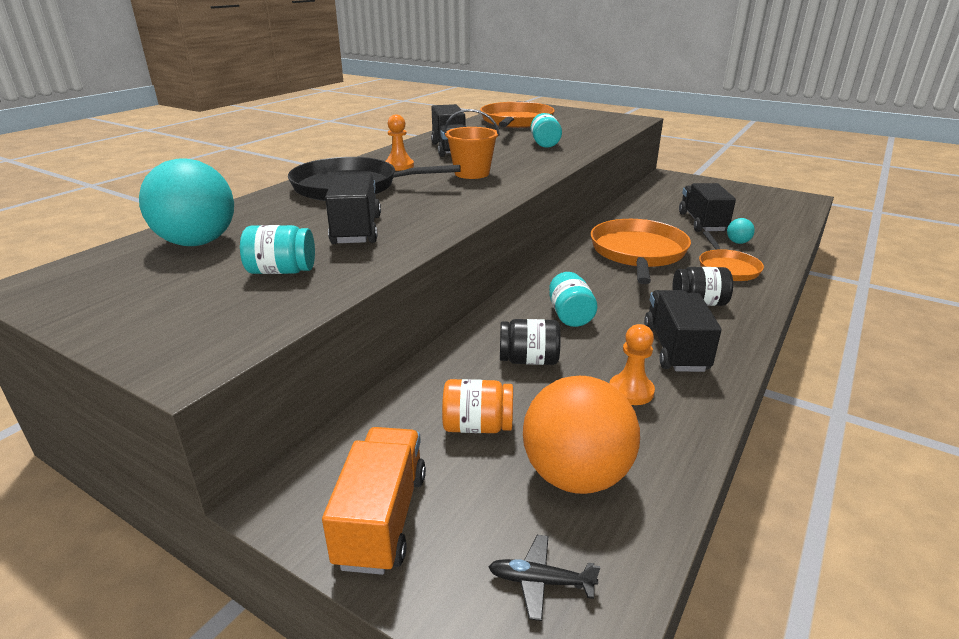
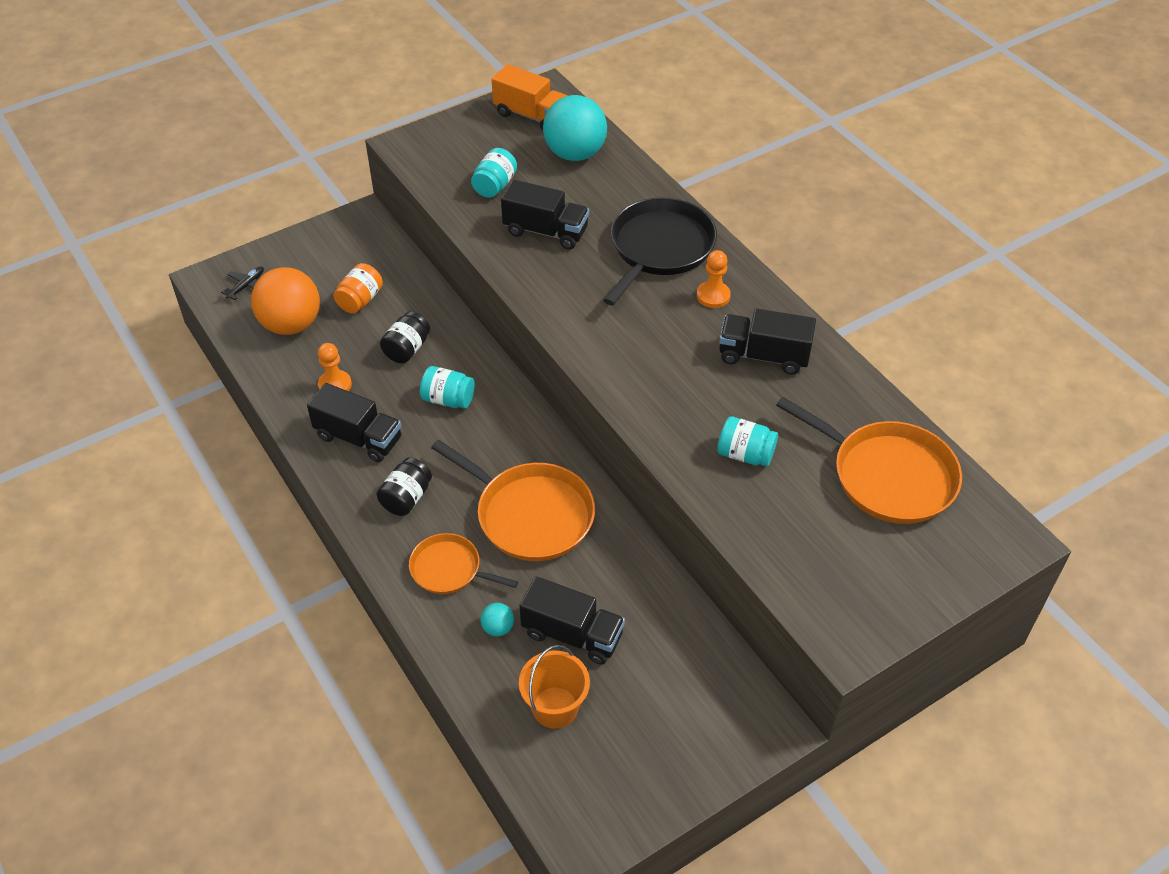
camera: 115 degrees right, 20 degrees up
(382, 519) = (323, 247): orange truck -> orange truck (531, 116)
(472, 173) = (654, 343): orange bucket -> orange bucket (555, 707)

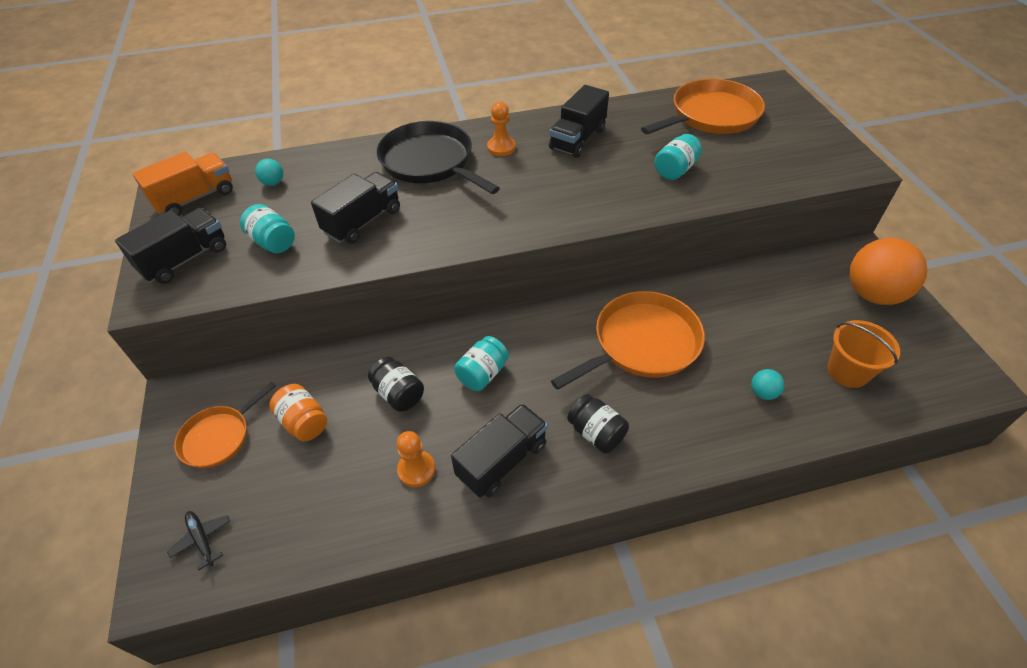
camera: 70 degrees left, 0 degrees up
(291, 324) = (299, 498): orange ball -> orange ball (873, 294)
(449, 569) = (691, 415): orange pan -> orange pan (219, 437)
(572, 634) = (774, 344): black truck -> black truck (185, 259)
(575, 154) = (273, 183): turquoise ball -> turquoise ball, size x0.42

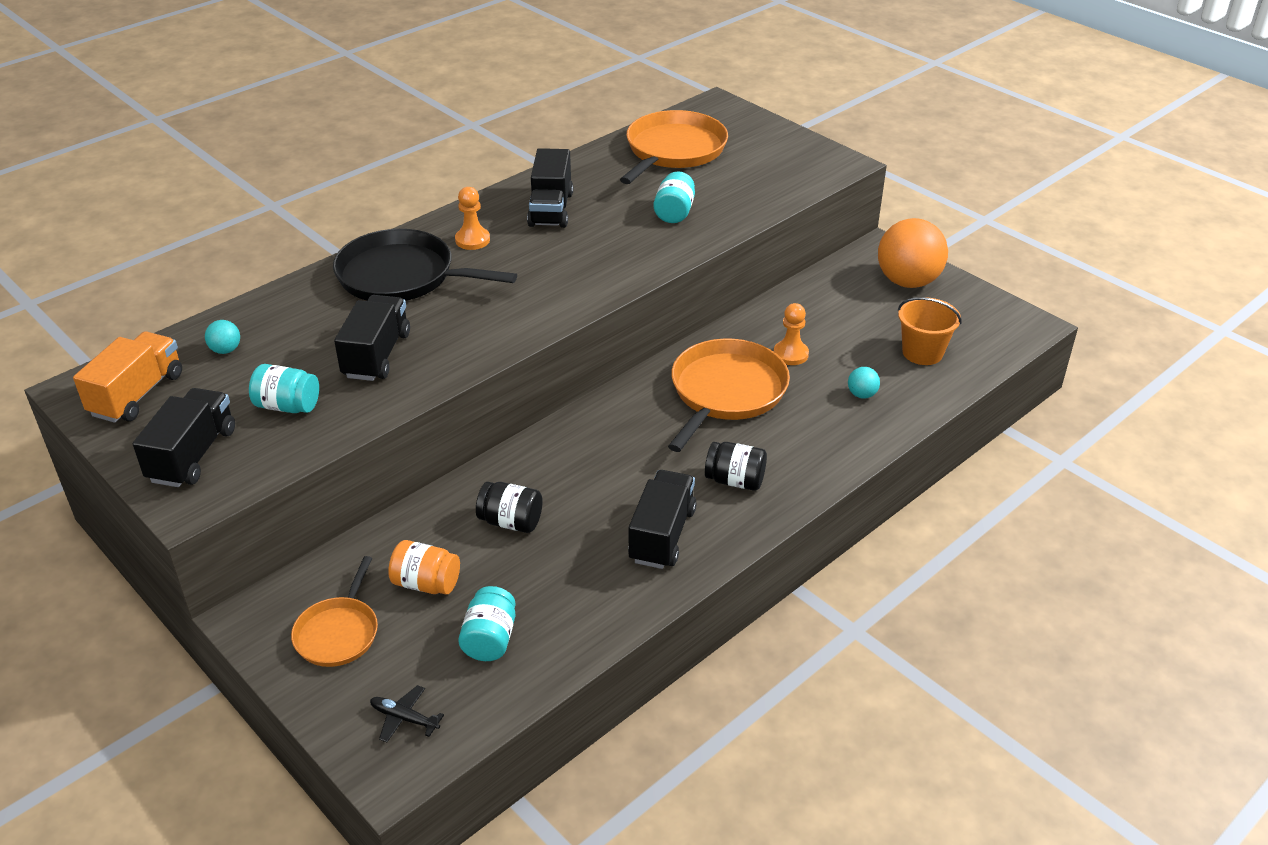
camera: 30 degrees left, 10 degrees down
(416, 469) = (583, 575): orange pawn -> orange pawn (790, 354)
(482, 374) = (586, 473): turquoise jar -> turquoise jar (490, 639)

